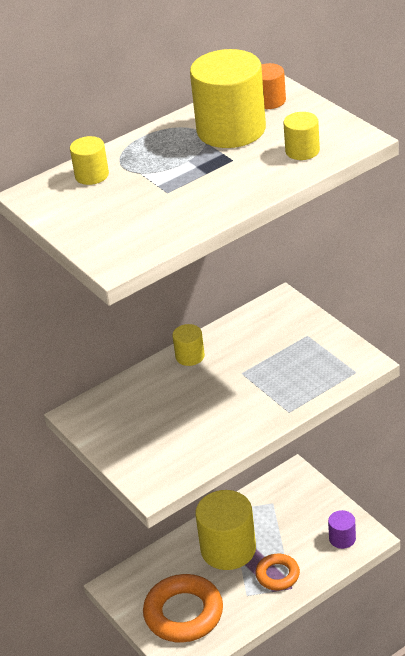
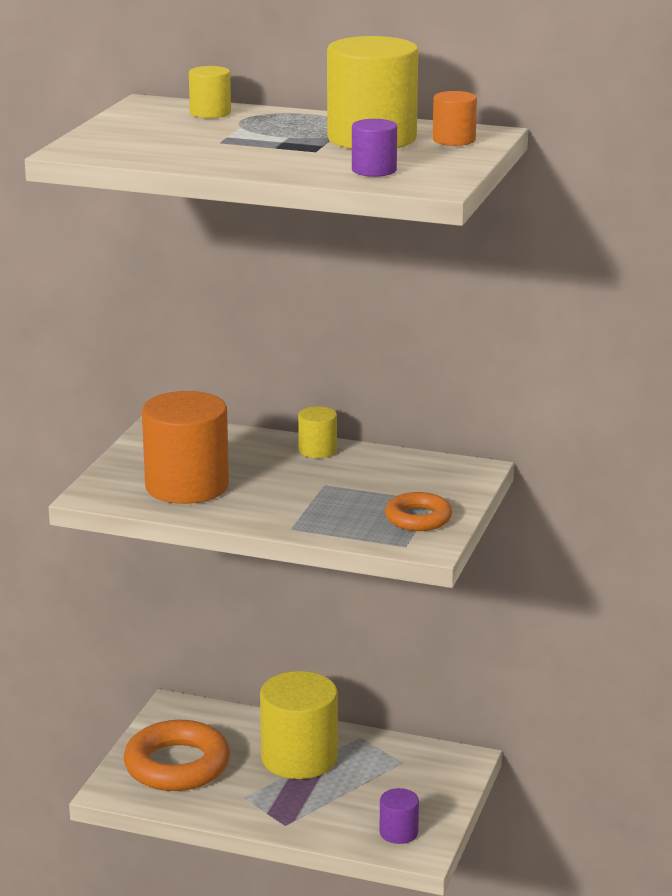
camera: 50 degrees right, 15 degrees down
(184, 436) = (187, 486): none -> orange cylinder
(277, 575) = (294, 807): orange ring -> orange ring (418, 518)
(302, 151) = (374, 170): yellow cylinder -> purple cylinder

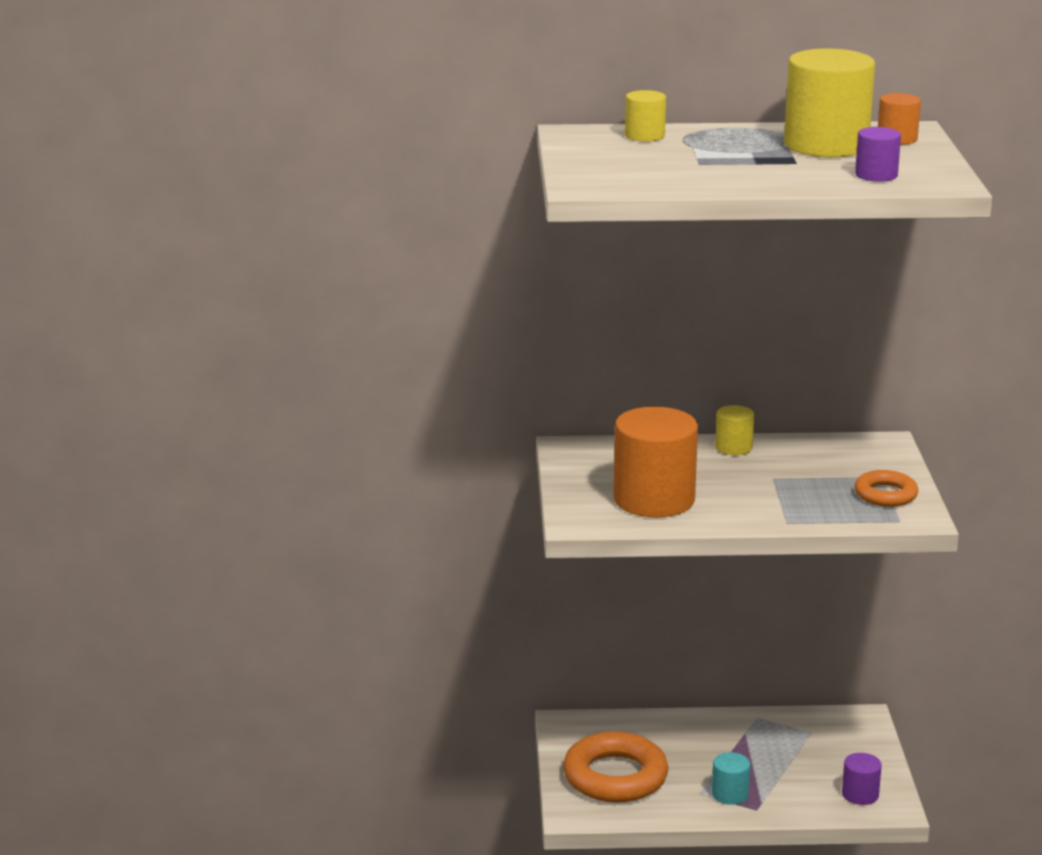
camera: 20 degrees left, 0 degrees up
(271, 805) = (730, 794): none -> turquoise cylinder
(299, 758) = (719, 747): yellow cylinder -> none

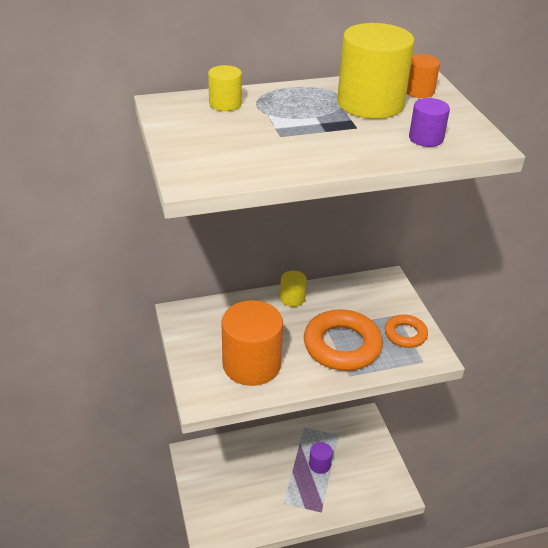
camera: 15 degrees left, 15 degrees up
(615, 777) = (229, 498): orange ring -> orange ring (342, 345)
(730, 794) = (302, 501): turquoise cylinder -> none
(860, 794) = (379, 486): purple cylinder -> purple cylinder (319, 464)

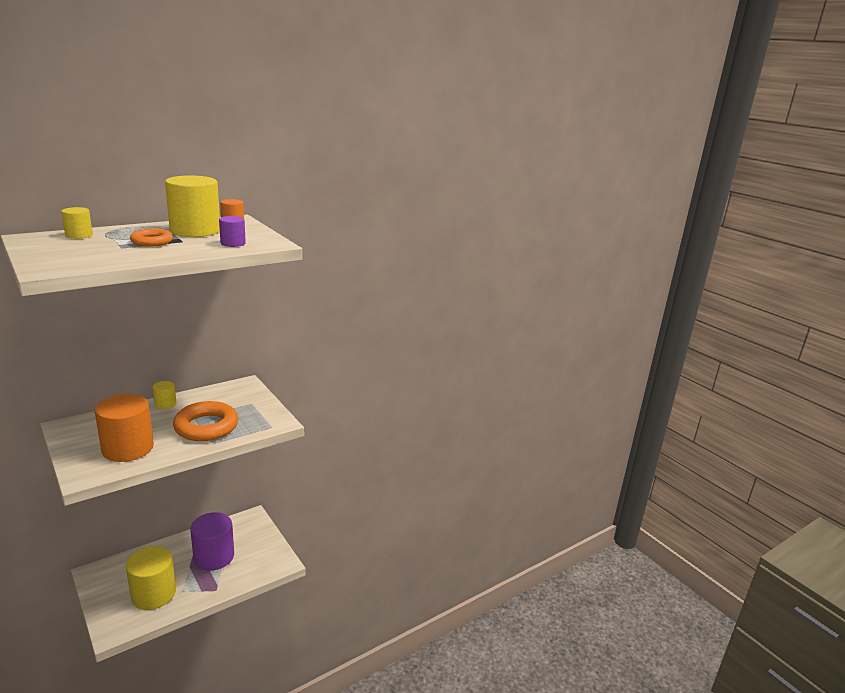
camera: 20 degrees left, 15 degrees down
(253, 499) = (153, 594): none -> yellow cylinder
(319, 464) = (214, 557): purple cylinder -> purple cylinder, size x2.08
(405, 334) = (258, 413): orange ring -> orange ring (152, 242)

